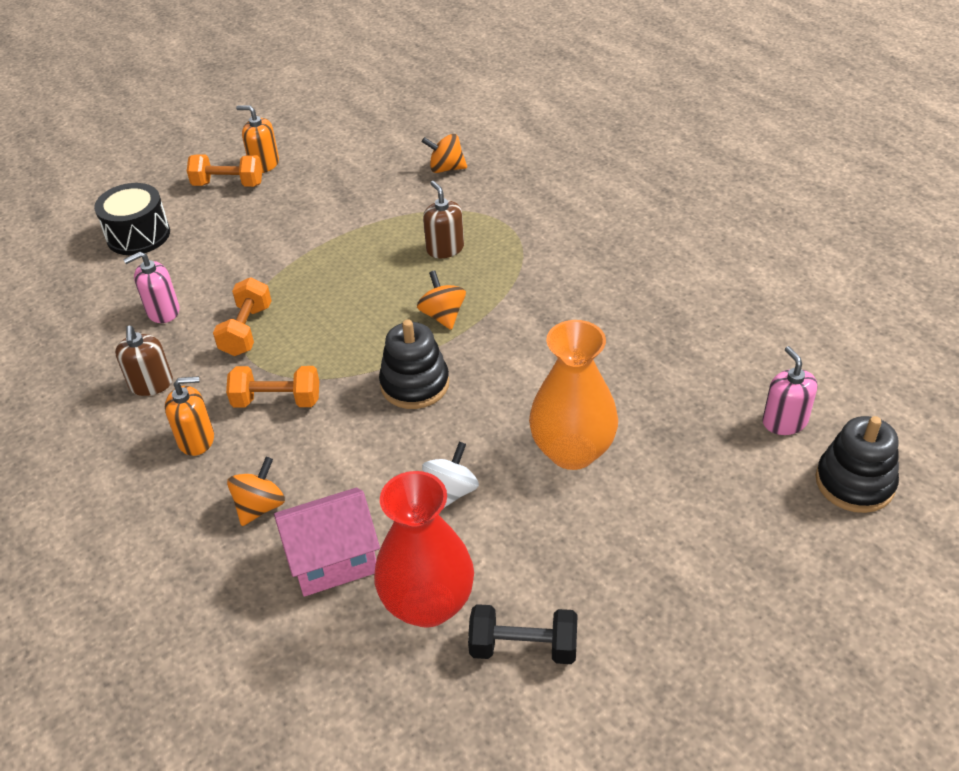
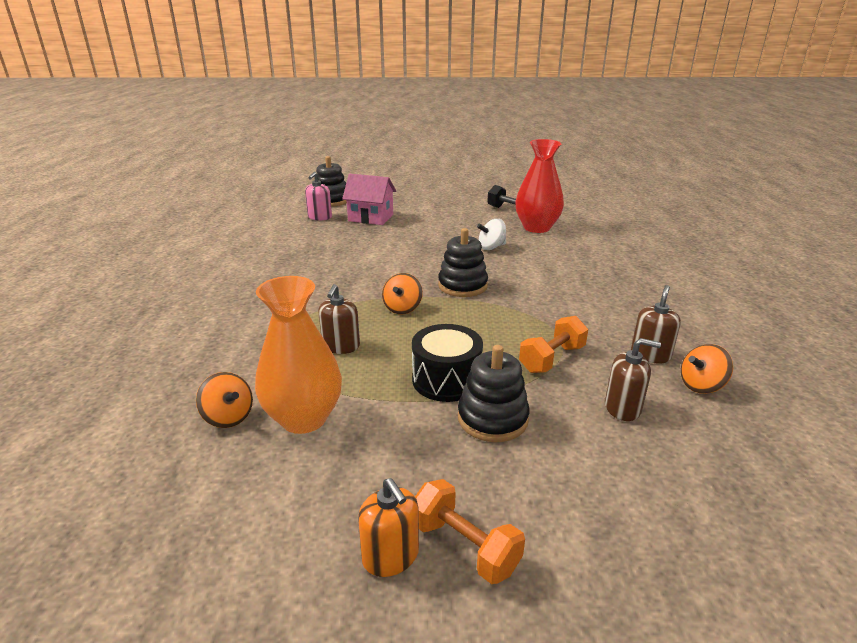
camera: 145 degrees left, 15 degrees down
(138, 235) = (627, 523): black drum -> black drum (446, 380)
(163, 311) = (623, 408): pink soap dispenser -> brown soap dispenser
(196, 439) = (624, 312): orange soap dispenser -> none
(260, 506) = (597, 274): orange spinning top -> orange spinning top (701, 385)
(262, 254) = (492, 418): none -> black stacking toy
(277, 401) = (557, 310): orange dumbbell -> none
(333, 560) = (570, 248): pink house -> pink house (371, 218)
(572, 451) = (419, 239): orange vase -> orange vase (304, 418)

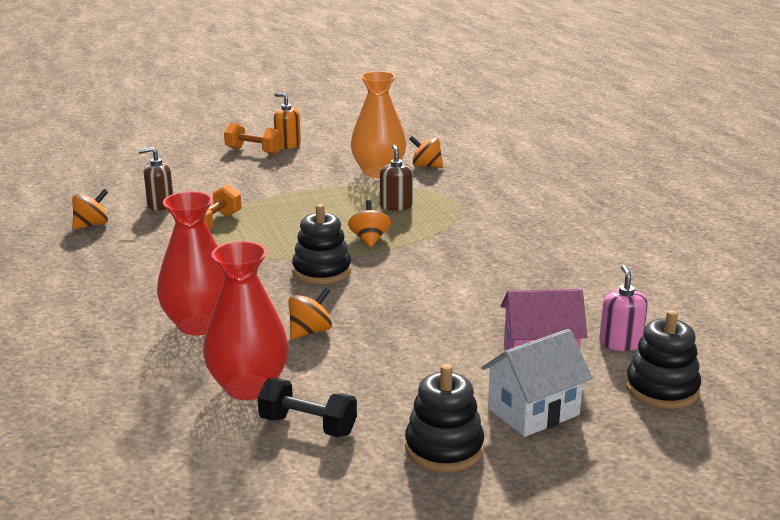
camera: 160 degrees right, 5 degrees down
(401, 202) = (533, 412): none -> white house
(446, 380) = (295, 200): black drum -> none
(491, 247) = (310, 331): white spinning top -> orange spinning top
(492, 418) = (253, 188): black stacking toy -> black stacking toy (444, 448)
(565, 262) = (199, 325): none -> red vase
(650, 355) = (125, 239): brown soap dispenser -> none

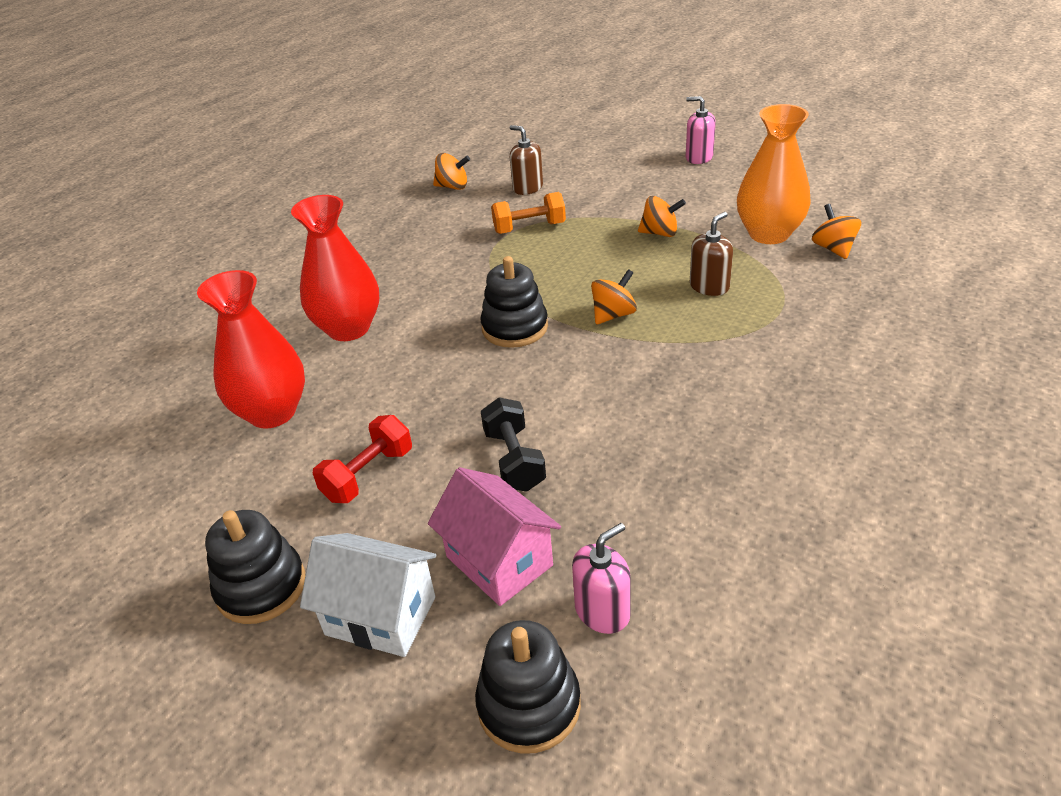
camera: 55 degrees right, 15 degrees up
(254, 151) = (699, 157): orange dumbbell -> pink soap dispenser
(287, 145) = (741, 162): orange soap dispenser -> none
(308, 426) = (237, 480): black dumbbell -> black dumbbell (514, 460)
(310, 331) = (396, 387): orange spinning top -> orange spinning top (660, 233)
(389, 373) = (368, 475): none -> red dumbbell

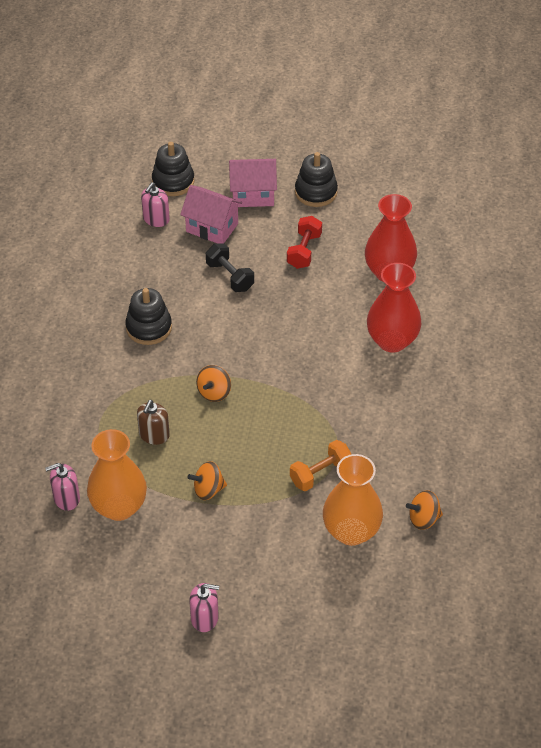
camera: 155 degrees right, 10 degrees up
(381, 615) = (253, 195): white house -> pink house
(515, 327) = (277, 366): black stacking toy -> black stacking toy (149, 327)
(527, 188) = (351, 531): brown soap dispenser -> orange vase
(833, 249) = (66, 498): orange spinning top -> pink soap dispenser

